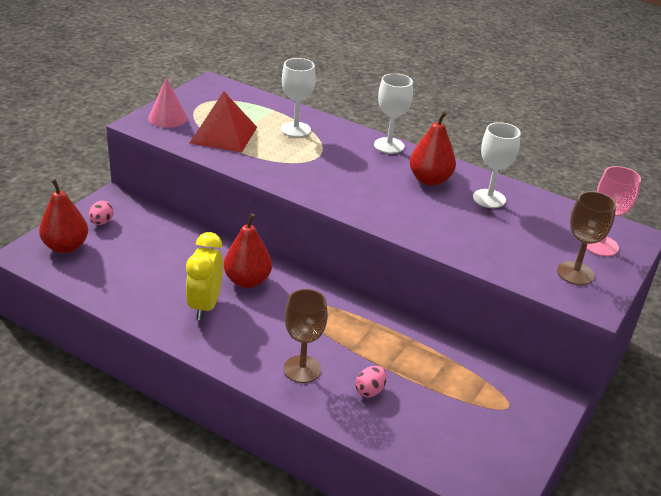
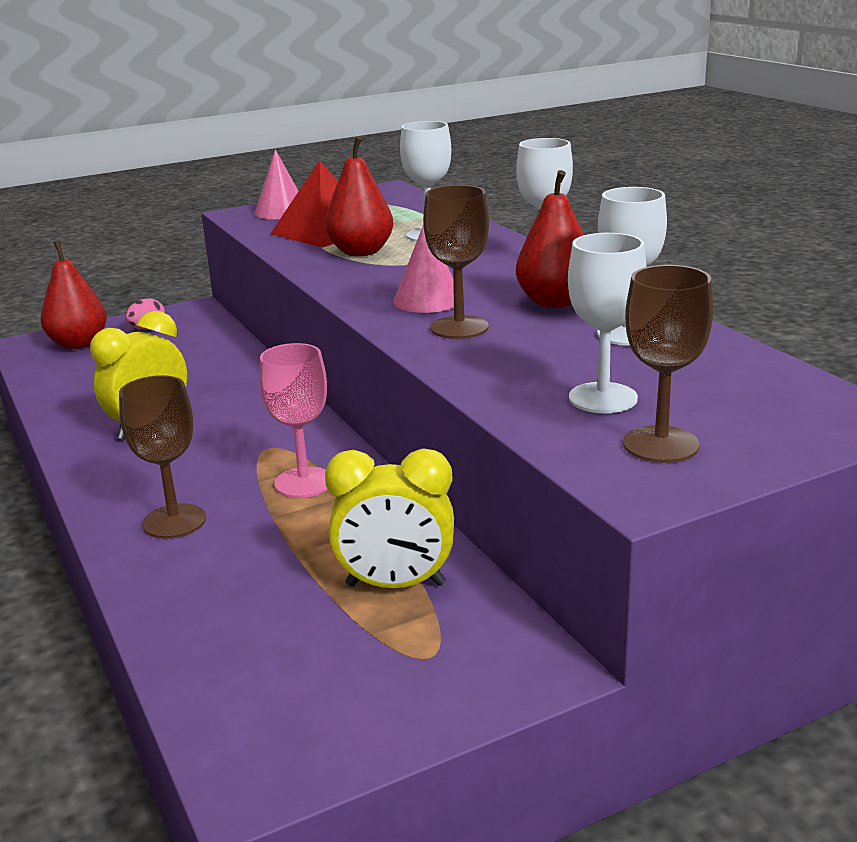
camera: 35 degrees right, 10 degrees down
(247, 281) = (236, 412): red pear -> red pear (361, 252)
(361, 191) = (428, 300): none -> pink cone
(370, 391) = (232, 571): pink egg -> none
(403, 211) = (459, 327): none -> brown goblet
(455, 372) = (395, 585): none -> yellow clock
(523, 249) = (603, 398): none -> white goblet
(600, 245) = (767, 419): pink goblet -> pink goblet (304, 482)

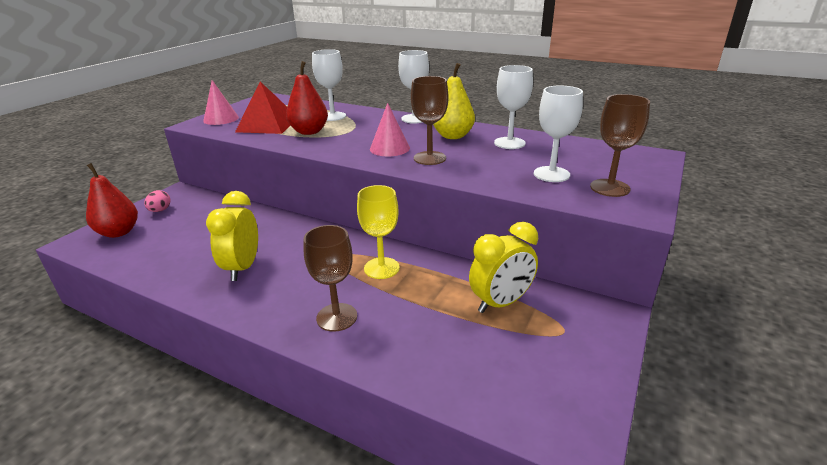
camera: 35 degrees left, 5 degrees up
(304, 482) = (381, 268): pink goblet -> yellow goblet
(555, 302) = (453, 136): red pear -> yellow pear

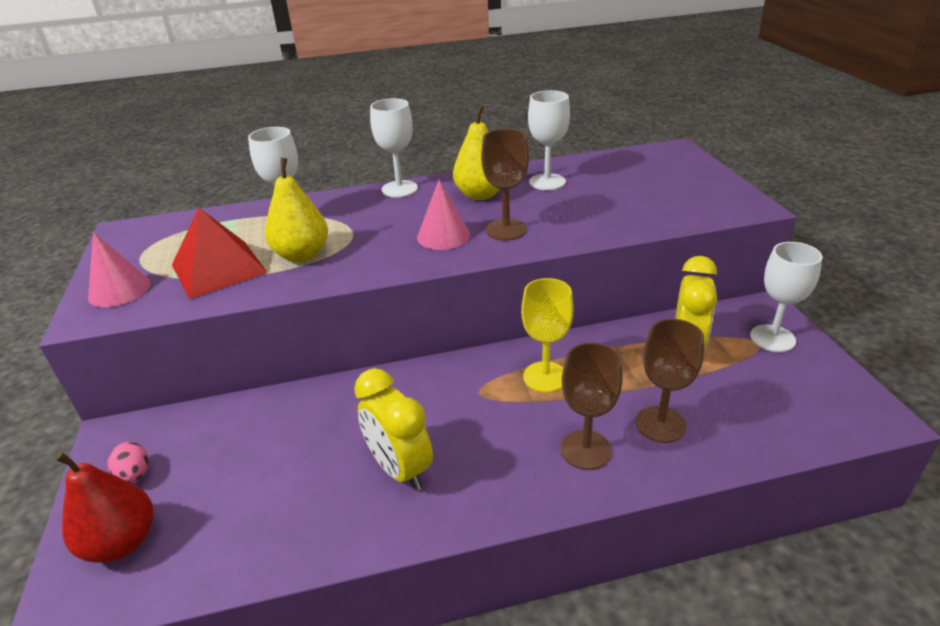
camera: 40 degrees left, 5 degrees up
(309, 132) = (302, 255): red pear -> yellow pear
(551, 174) = (637, 200): white goblet -> white goblet (772, 338)
(609, 188) = (698, 195): brown goblet -> brown goblet (660, 424)

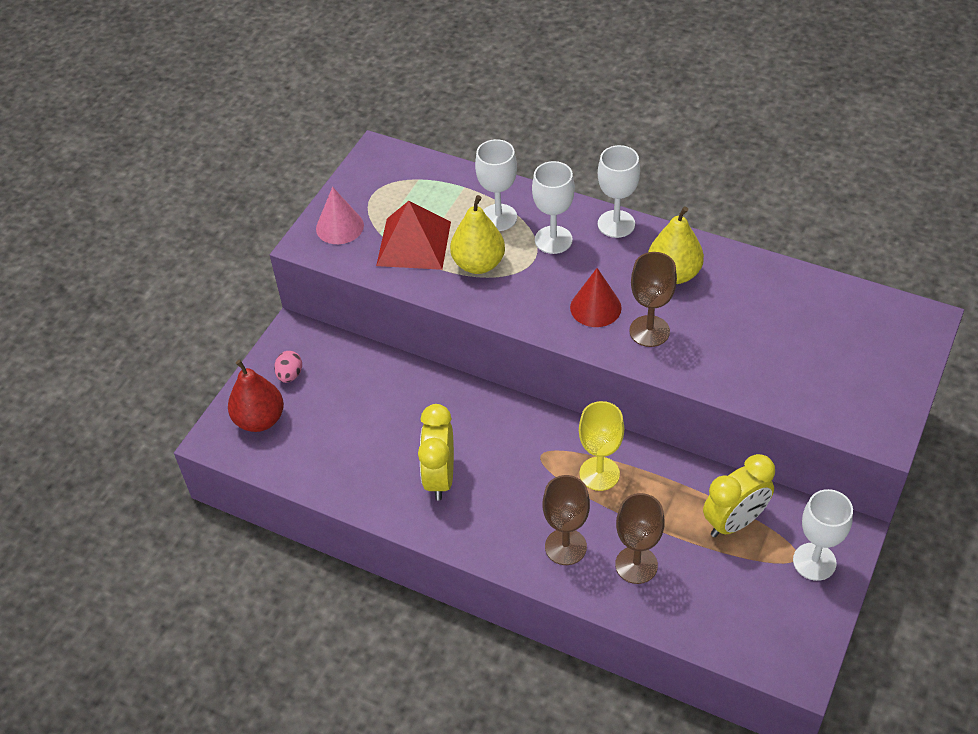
camera: 40 degrees right, 15 degrees up
(443, 236) = (595, 307): pink cone -> red cone
(547, 182) = (747, 292): white goblet -> white goblet (553, 240)

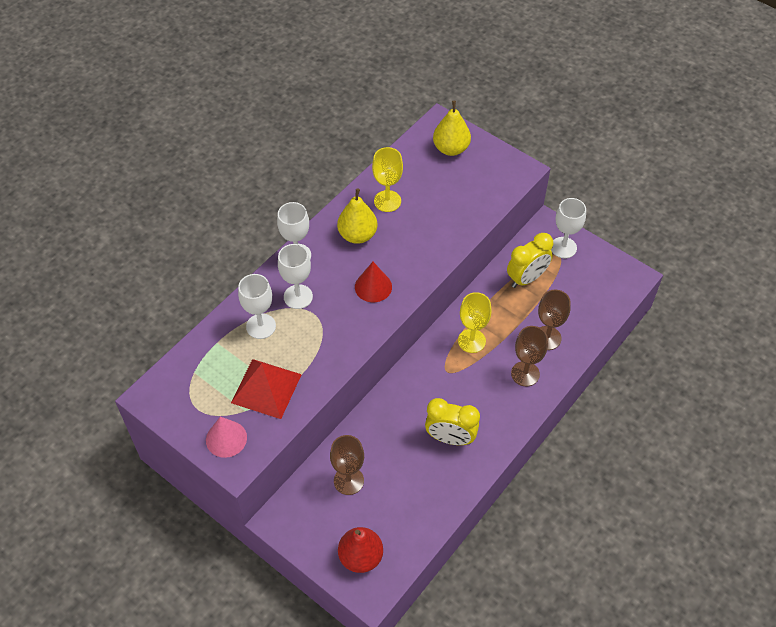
camera: 80 degrees left, 5 degrees up
(290, 375) = (321, 528): pink egg -> none
(478, 264) = (305, 349): yellow pear -> yellow pear (451, 148)
(649, 331) = (405, 261): brown goblet -> brown goblet (348, 481)
(734, 522) = (526, 278): yellow clock -> yellow clock turned 75 degrees clockwise
(746, 292) = (387, 201): none -> yellow goblet

